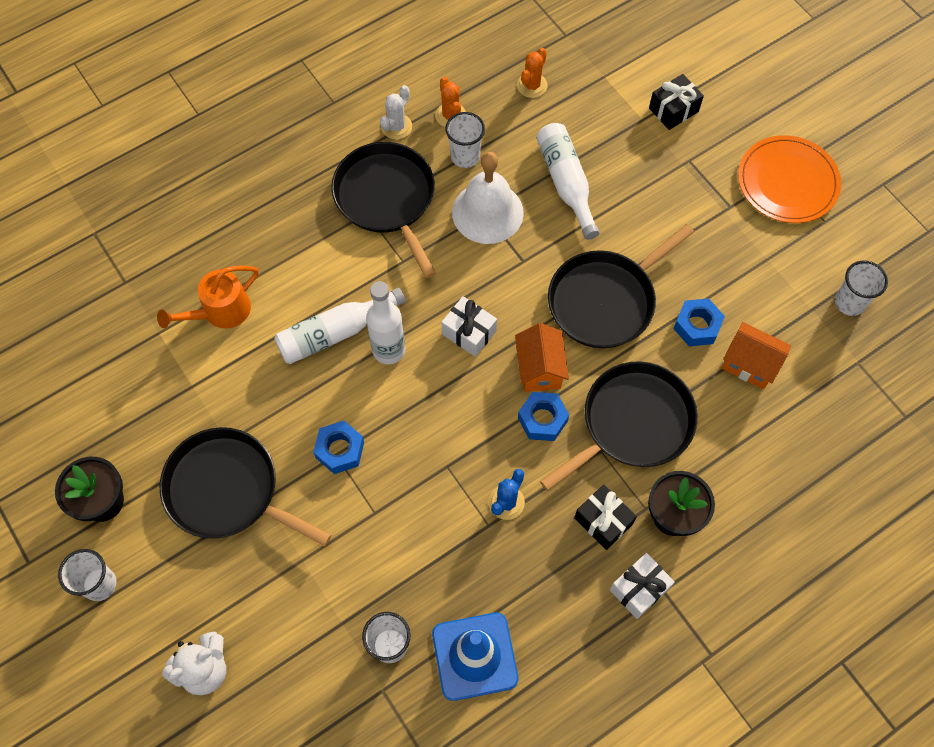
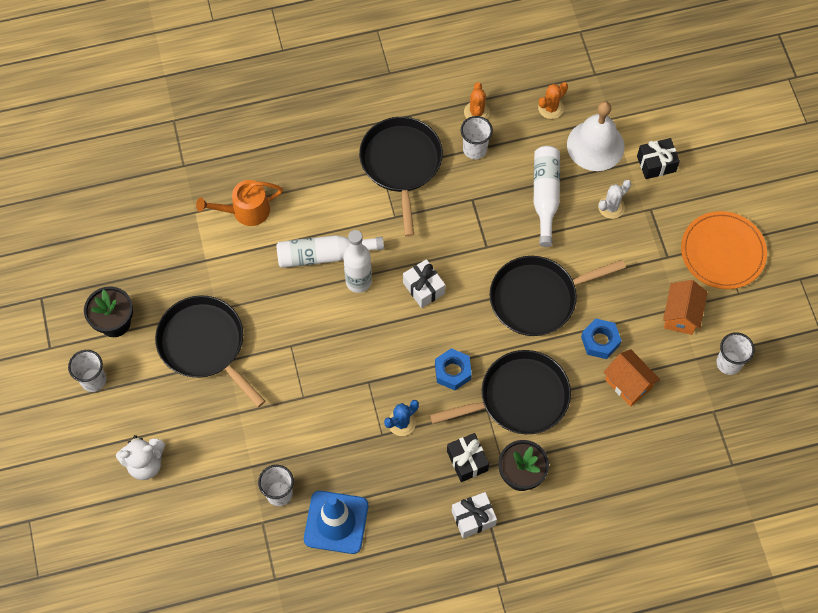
camera: 20 degrees right, 0 degrees up
(340, 450) = (295, 343): blue nut -> none
(396, 126) = (431, 108): white cactus -> white cactus (611, 207)
(487, 212) = (474, 199): white bell -> white bell (595, 145)
(539, 369) = (466, 333): orange house -> orange house (681, 315)

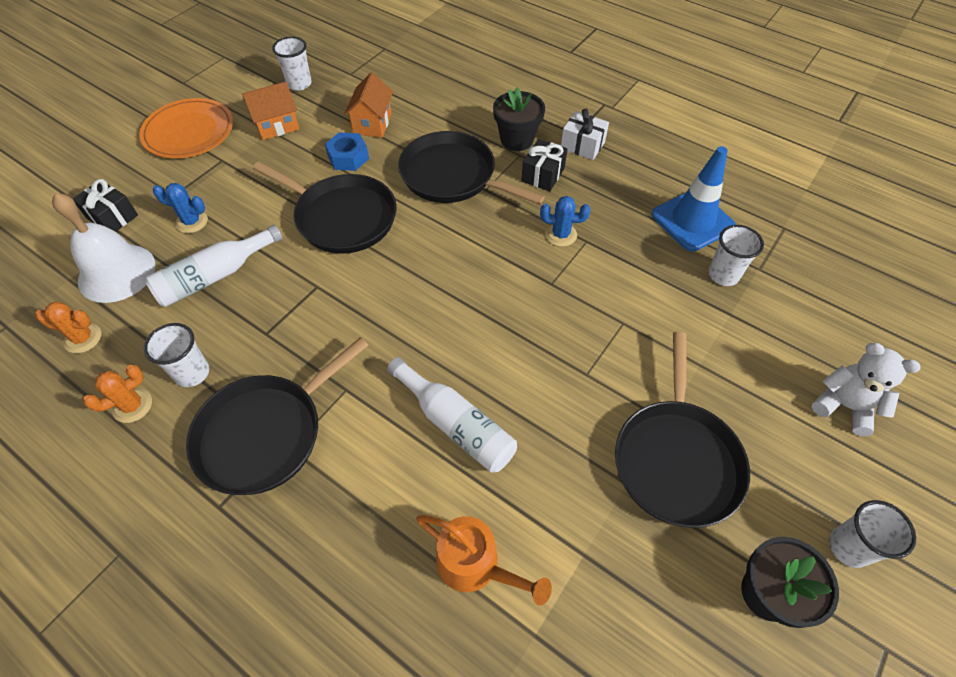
camera: 130 degrees left, 10 degrees down
(358, 281) = (456, 366): white bottle -> none
(423, 288) = (411, 306): white gift -> none
(452, 372) = (475, 231): blue nut -> none
(611, 207) = (192, 222): white cactus -> blue cactus

